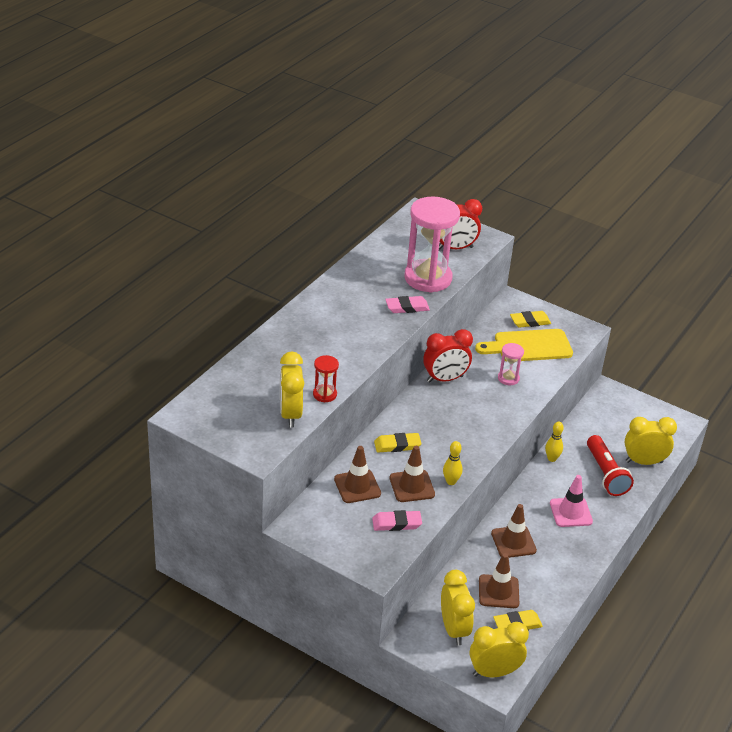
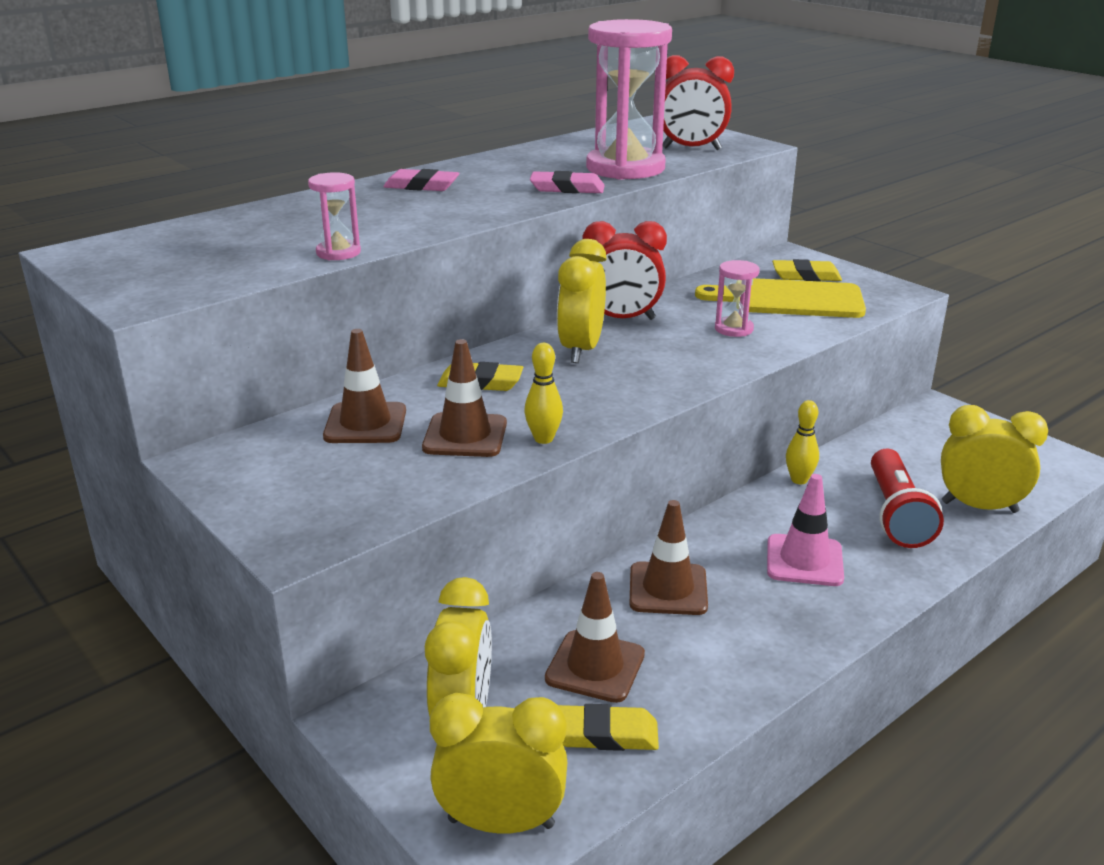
camera: 20 degrees right, 10 degrees down
(290, 414) = (254, 266): yellow clock -> yellow clock (581, 350)
(324, 394) = (338, 253): red hourglass -> pink hourglass
(396, 523) = (394, 482): pink eraser -> pink eraser (421, 186)

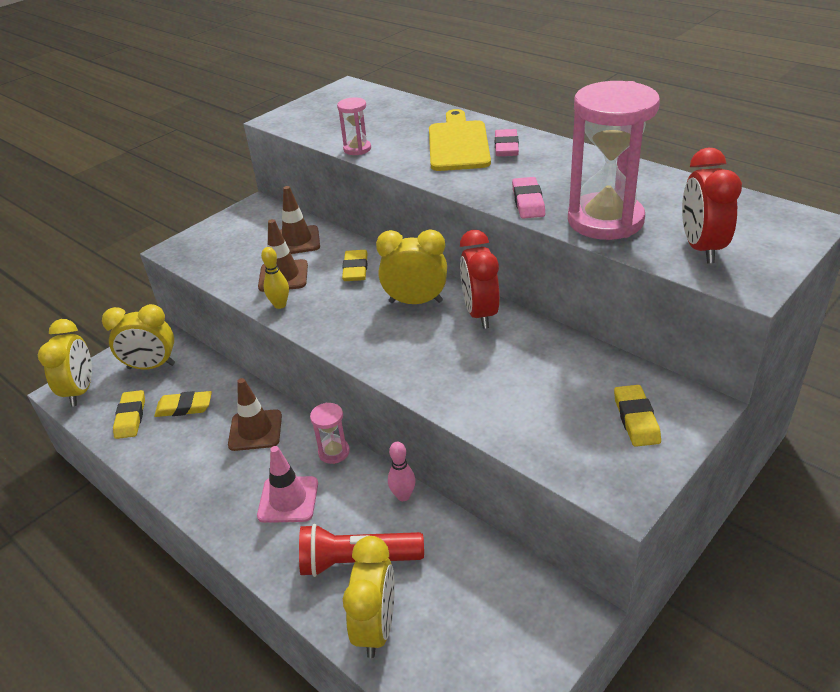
camera: 85 degrees right, 10 degrees up
(595, 666) = (184, 407): brown traffic cone -> yellow eraser
(733, 329) = (478, 375): pink hourglass -> pink hourglass (334, 452)
(790, 299) = (563, 408): yellow cutting board -> yellow cutting board (458, 144)
(799, 480) = (403, 496): yellow bowling pin -> pink bowling pin

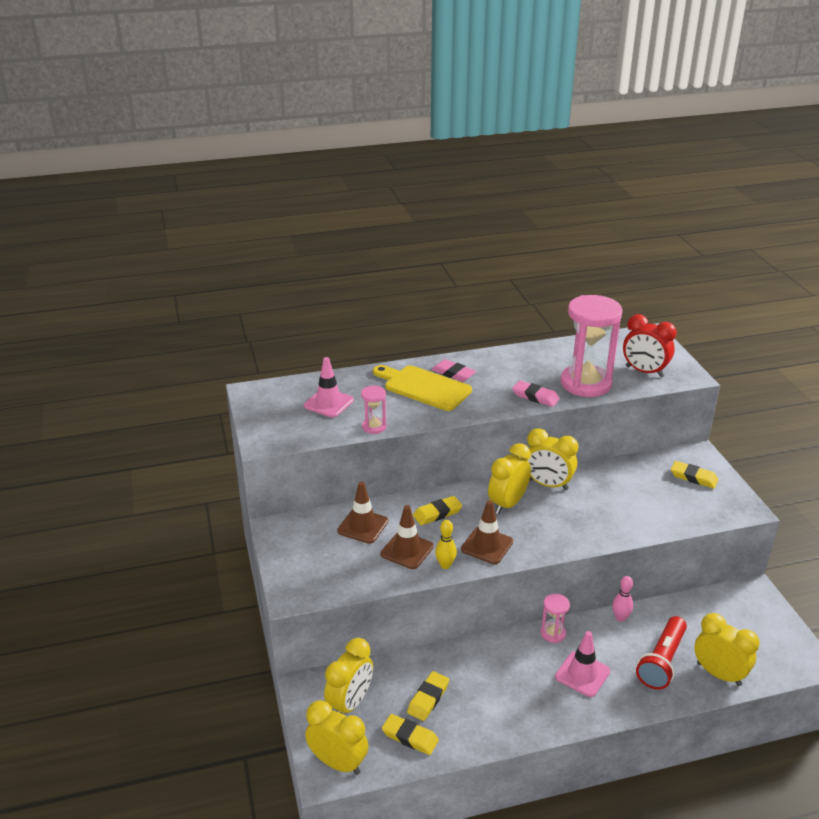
camera: 60 degrees left, 5 degrees down
(255, 430) = (494, 666): brown traffic cone -> brown traffic cone (487, 545)
(355, 269) = (437, 513): yellow eraser -> yellow eraser turned 60 degrees counterclockwise
(370, 118) = (328, 403): none -> pink traffic cone
(480, 313) = (548, 484): red clock -> yellow clock

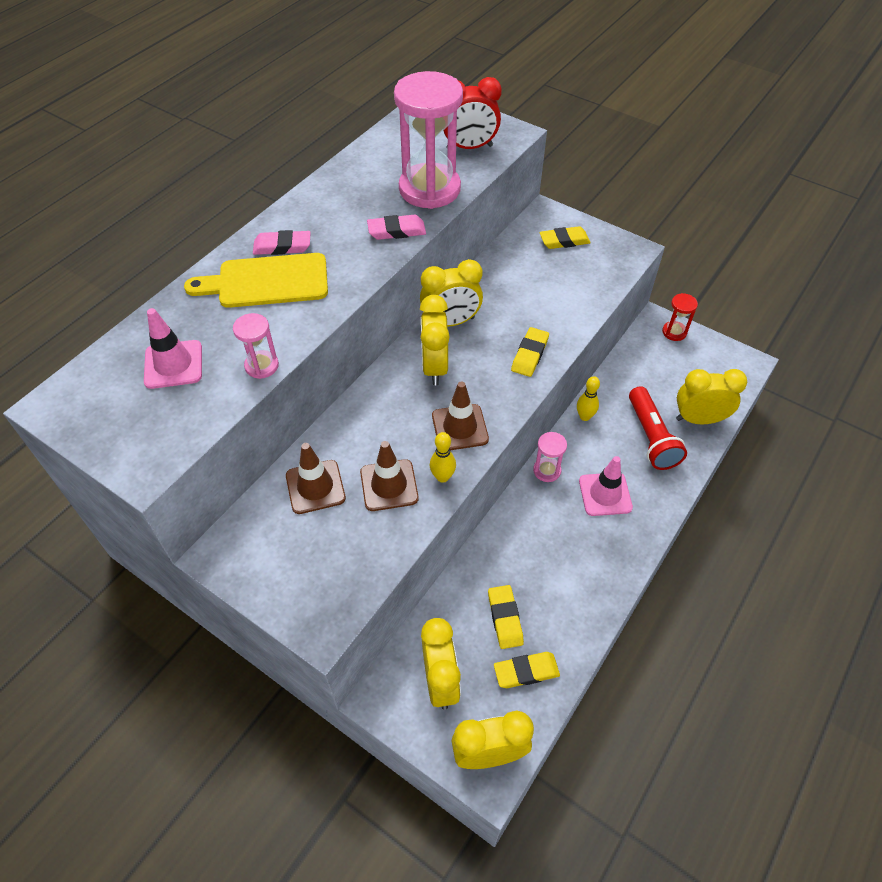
camera: 40 degrees left, 20 degrees up
(437, 513) = (377, 421): yellow eraser -> yellow eraser (529, 354)
(620, 618) = (584, 416): pink bowling pin -> yellow bowling pin
(764, 605) = (674, 332): none -> red hourglass

